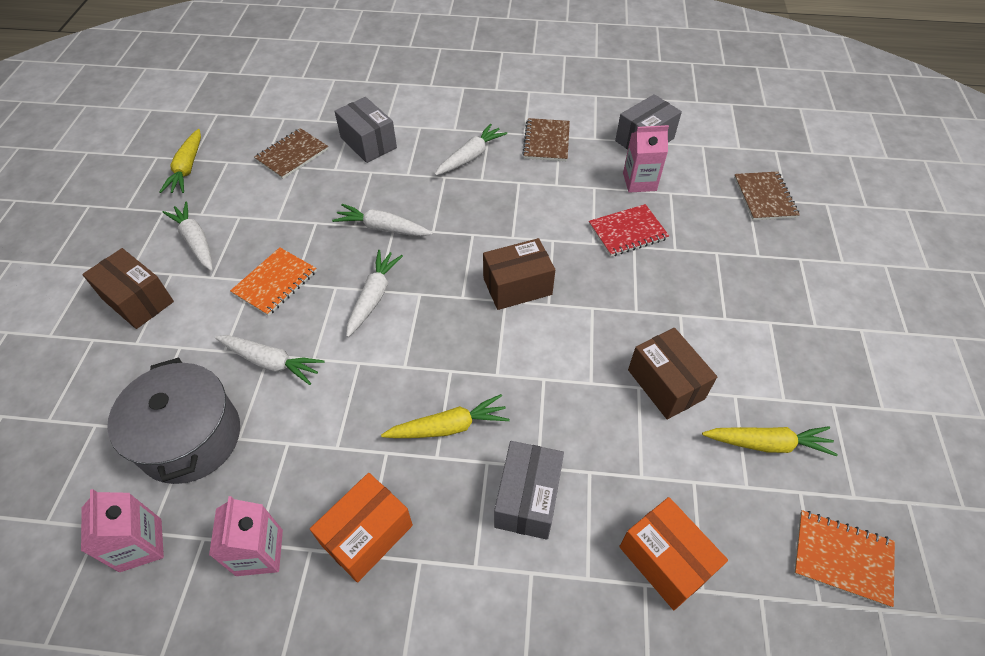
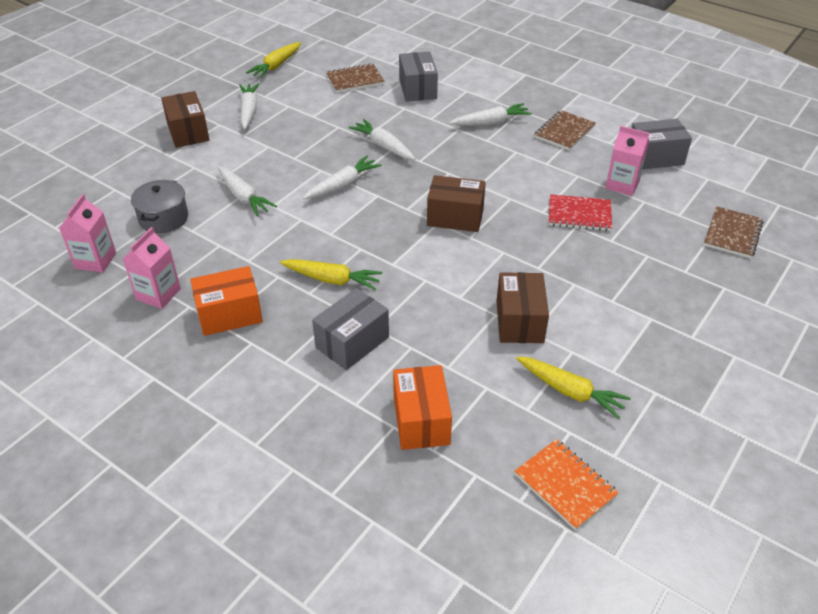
camera: 30 degrees right, 10 degrees down
(190, 438) = (163, 218): grey pot -> grey pot, size x0.65
(275, 282) = (282, 153): orange notebook -> none

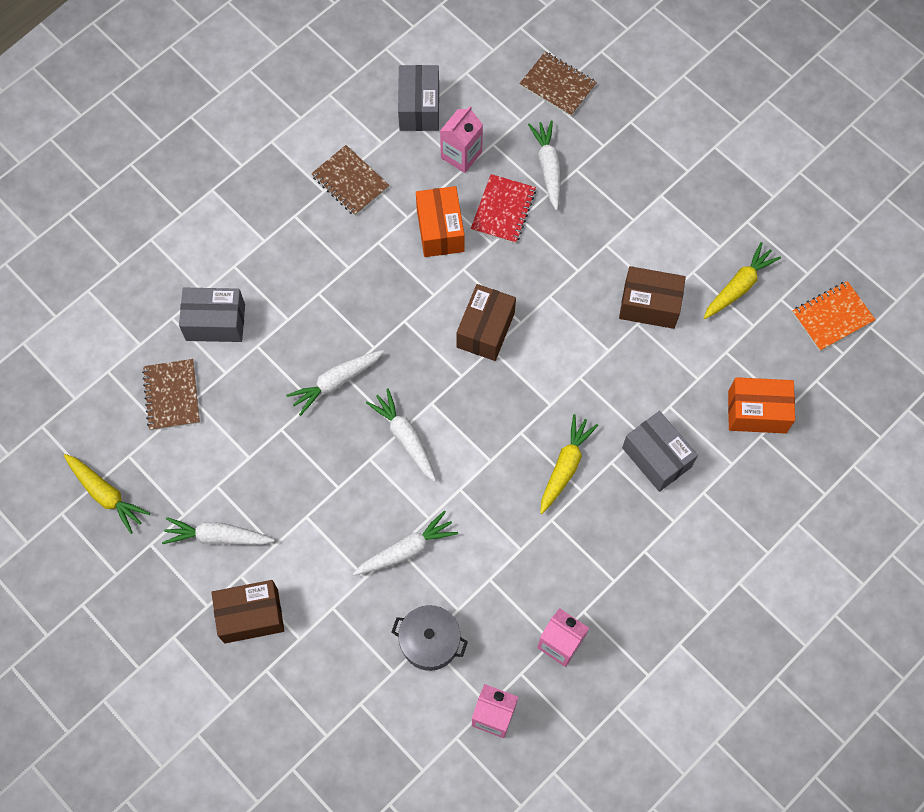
camera: 80 degrees left, 25 degrees up
(229, 314) = (602, 570): orange box -> orange box (440, 230)
(491, 122) = (313, 254): white carrot -> white carrot (548, 167)

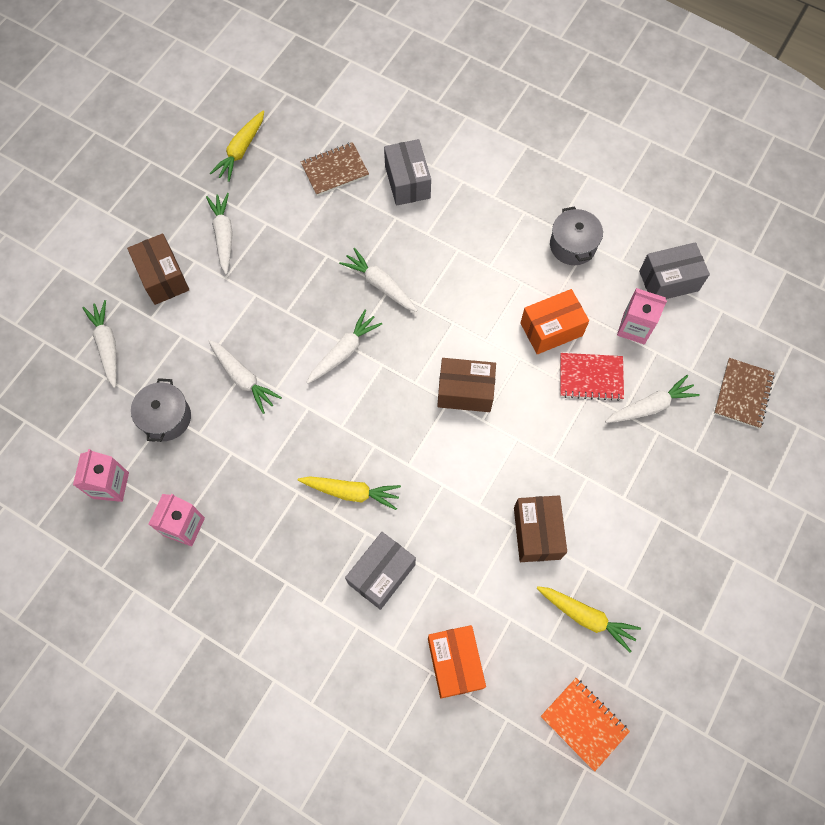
camera: 75 degrees right, 0 degrees up
(321, 694) = (107, 346): none -> white carrot
(350, 182) = (572, 245): brown notebook -> grey pot

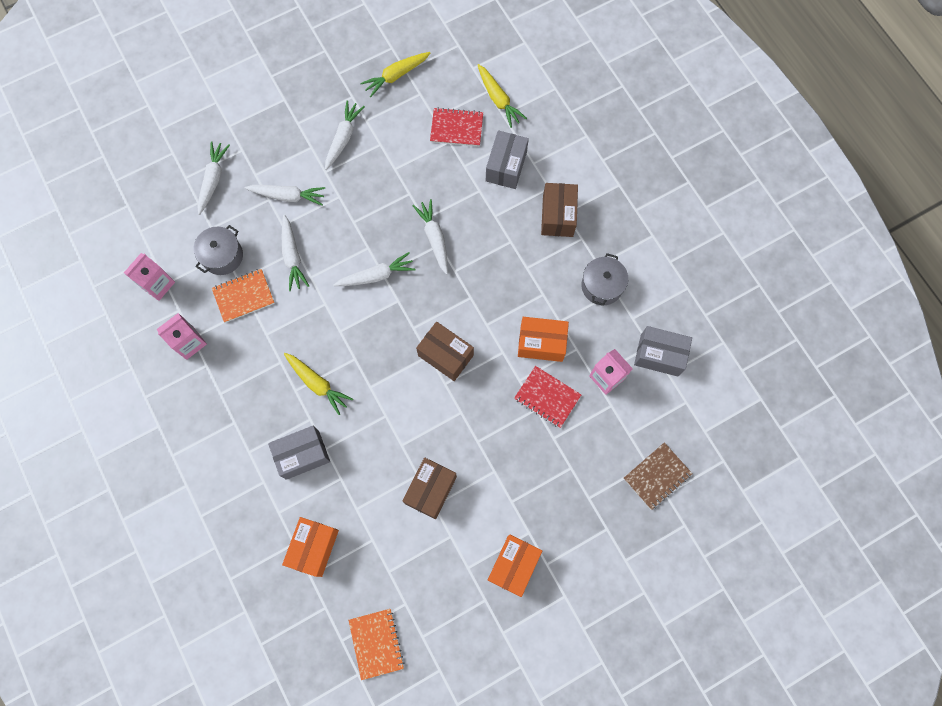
camera: 30 degrees right, 5 degrees up
(163, 277) = (281, 148): brown box -> brown box (558, 216)
(215, 446) = (243, 296): none -> orange notebook
(335, 170) = (456, 128): brown notebook -> red notebook
(586, 617) = (427, 571): yellow carrot -> yellow carrot (498, 99)
(650, 406) = (578, 445): white carrot -> white carrot (288, 196)
(667, 559) = (513, 565): none -> orange box

